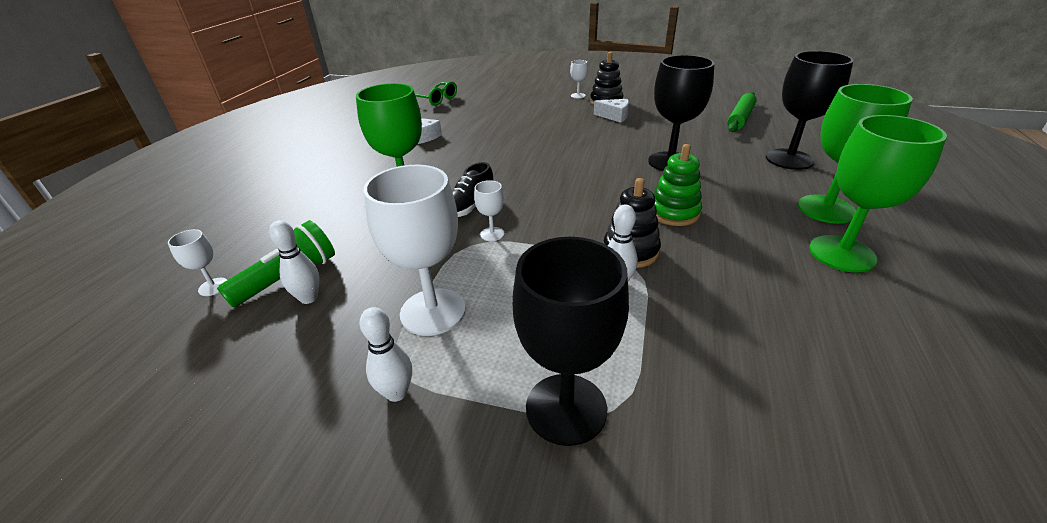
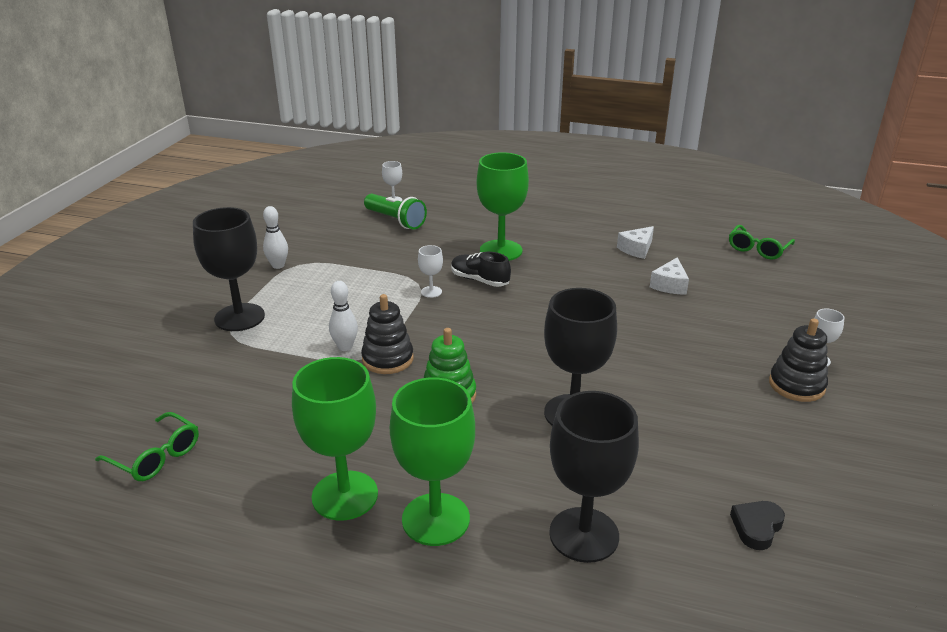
camera: 90 degrees right, 5 degrees down
(309, 298) = (371, 230): white bowling pin -> none
(433, 311) = (342, 272): white goblet -> none
(614, 116) = (732, 387): white cheese -> white cheese (670, 285)
(740, 118) = (756, 527): green rolling pin -> black heart
(918, 417) = (156, 456): none -> green glasses

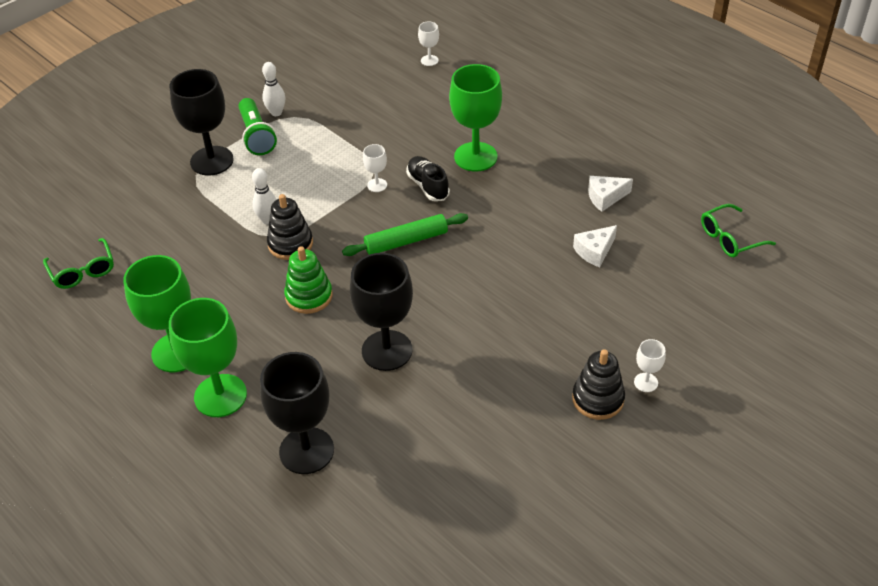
camera: 30 degrees right, 15 degrees up
(395, 221) = (411, 88): green flashlight -> green flashlight (256, 136)
(501, 324) = (406, 241): none -> green rolling pin
(756, 527) = (432, 500): black heart -> none

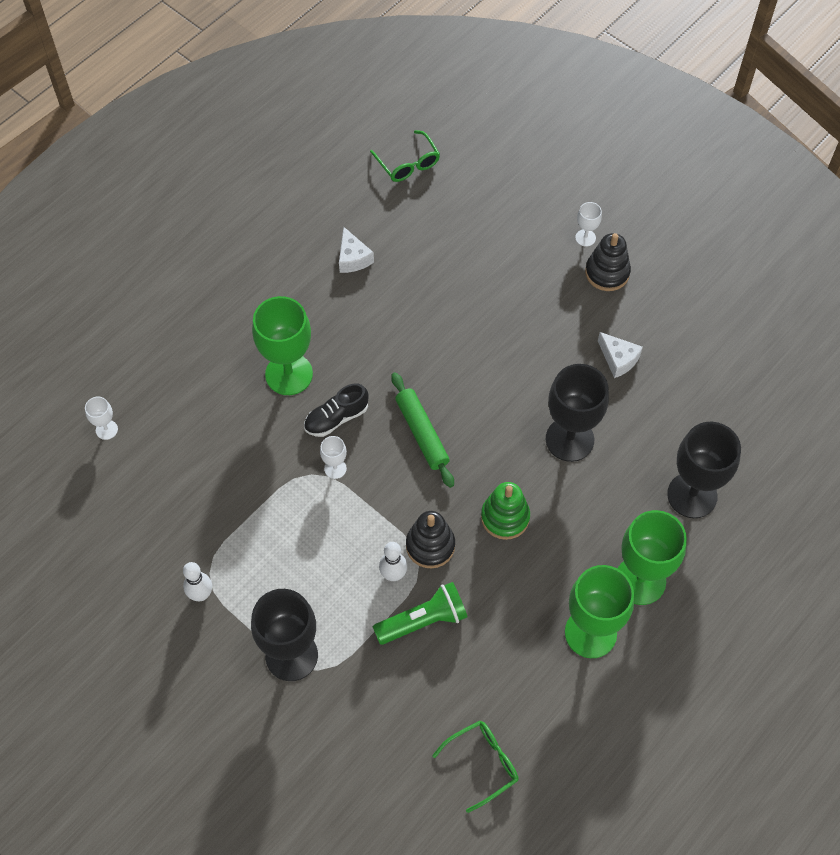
camera: 95 degrees left, 15 degrees up
(256, 136) = (246, 611): green flashlight -> green flashlight (423, 621)
(594, 251) = (429, 269): white cheese -> white cheese (618, 359)

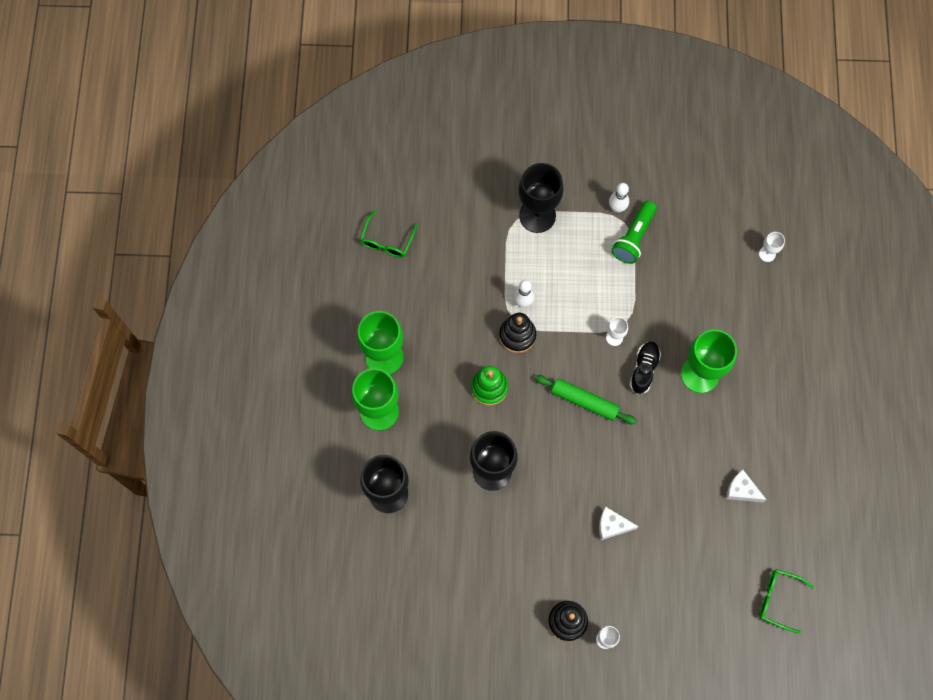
camera: 140 degrees right, 10 degrees up
(423, 621) = (483, 290): green flashlight -> green flashlight (633, 238)
(618, 359) = (507, 556): white cheese -> white cheese (612, 526)

